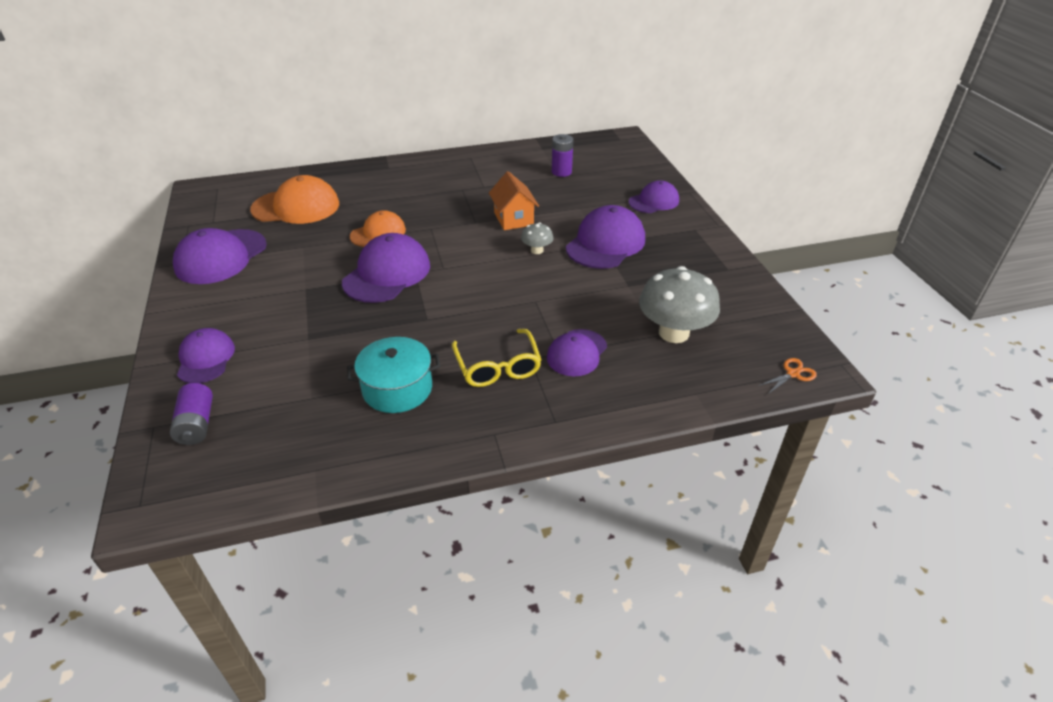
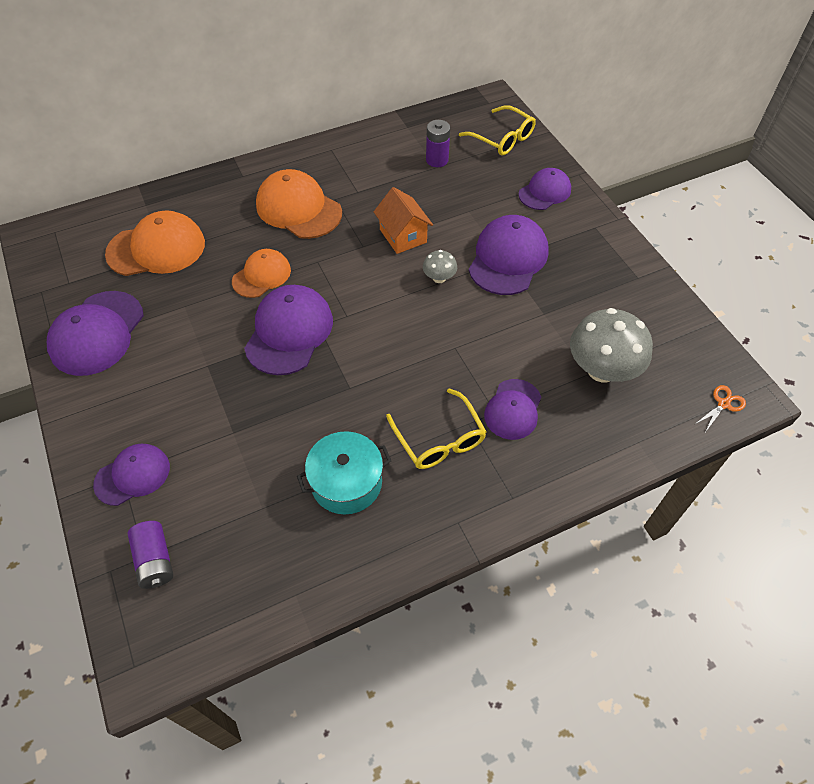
camera: 10 degrees left, 15 degrees up
(205, 358) = (132, 475): purple cap -> purple cap turned 75 degrees clockwise
(428, 192) = (298, 209): none -> orange cap
(625, 163) = (502, 138): none -> yellow glasses

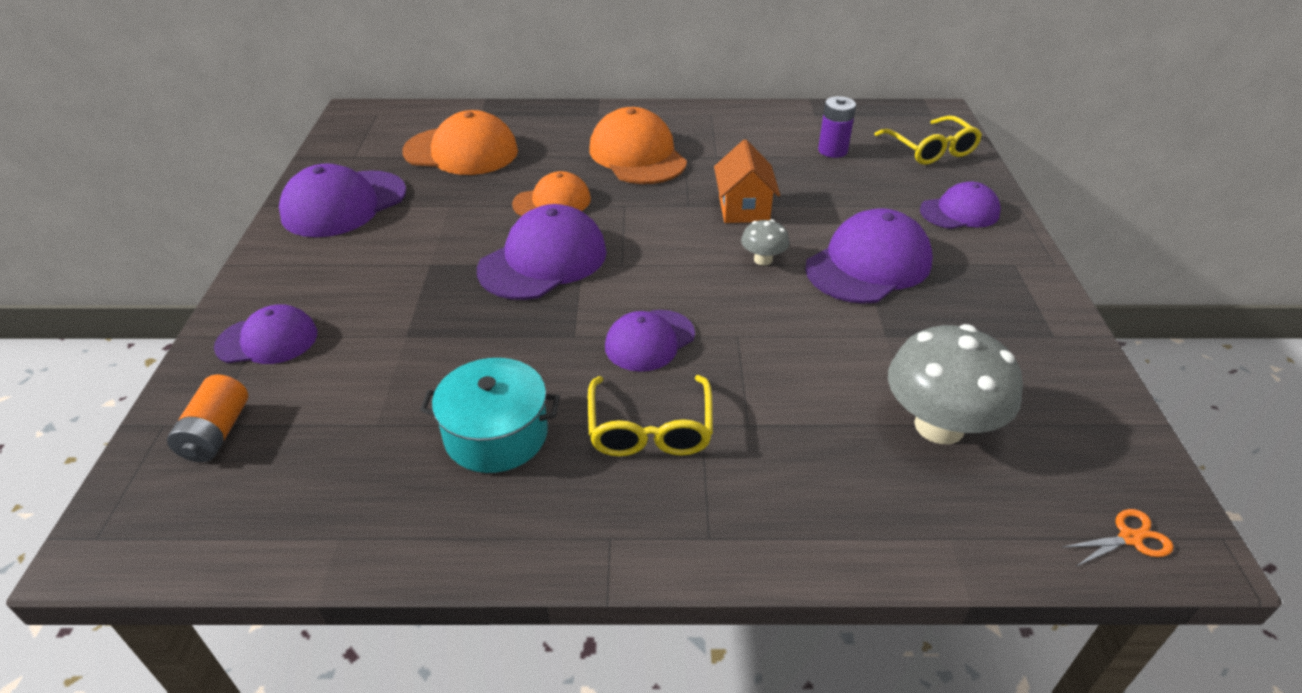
camera: 25 degrees right, 15 degrees down
(155, 560) = (216, 433): purple battery -> orange battery
(513, 409) = (775, 430): purple cap -> purple cap (649, 340)

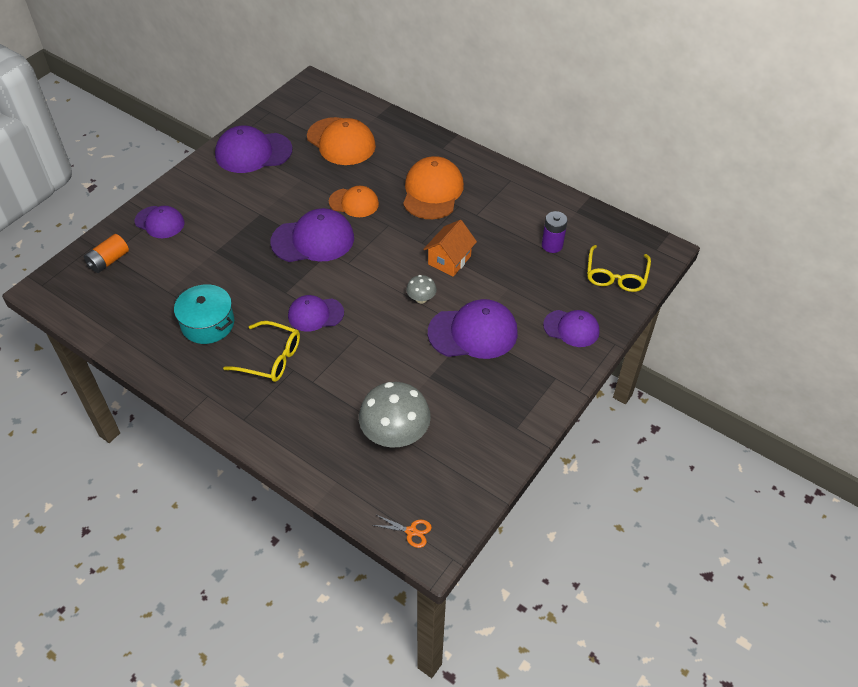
camera: 35 degrees right, 10 degrees up
(650, 428) = (270, 358): yellow glasses -> yellow glasses turned 105 degrees counterclockwise

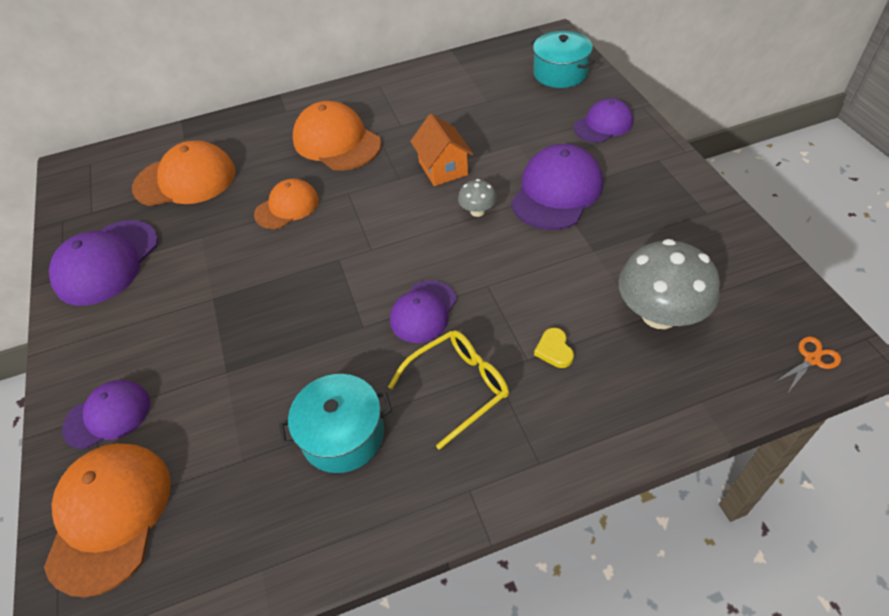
camera: 50 degrees left, 0 degrees up
(109, 261) = (109, 516): orange battery -> orange cap
(313, 240) = (306, 265): purple cap -> none
(328, 392) = (554, 350): none -> yellow heart
(552, 245) = (488, 94): purple battery -> none
(616, 275) = (560, 73): yellow glasses -> turquoise pot

